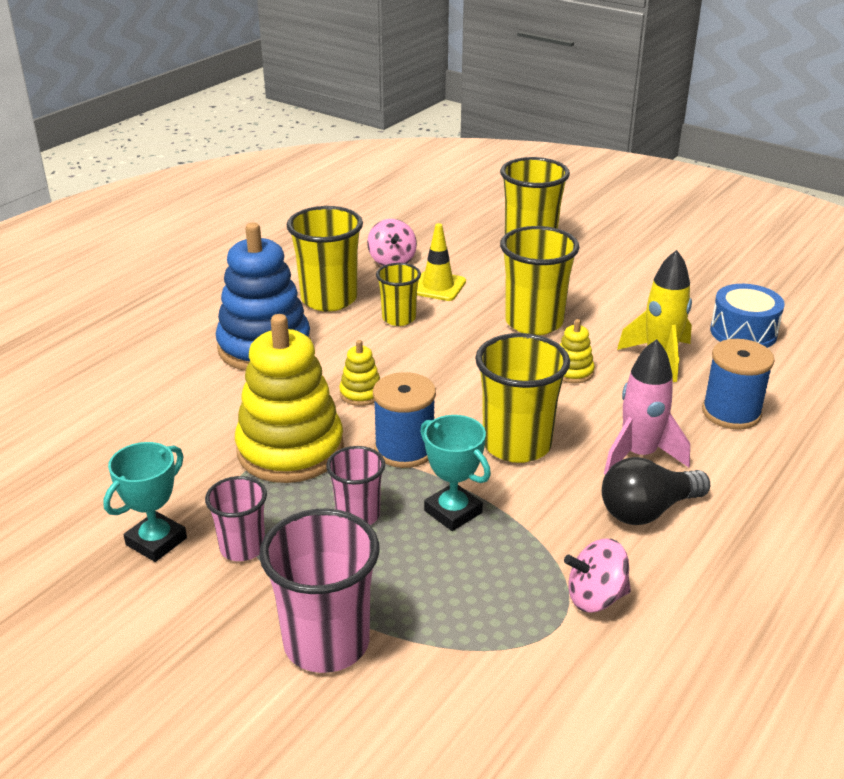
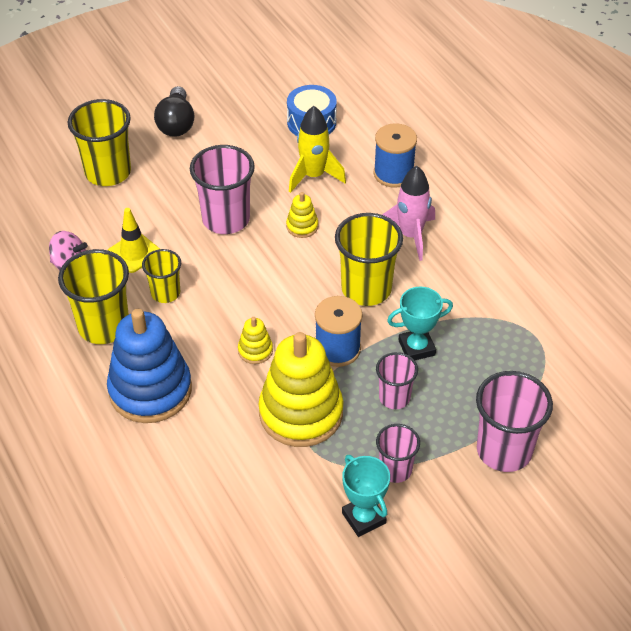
camera: 65 degrees left, 15 degrees up
(534, 322) = (226, 219): yellow cup -> pink cup
(595, 597) = (523, 313): pink spinning top -> none
(647, 511) = (463, 257): black light bulb -> black light bulb (176, 123)

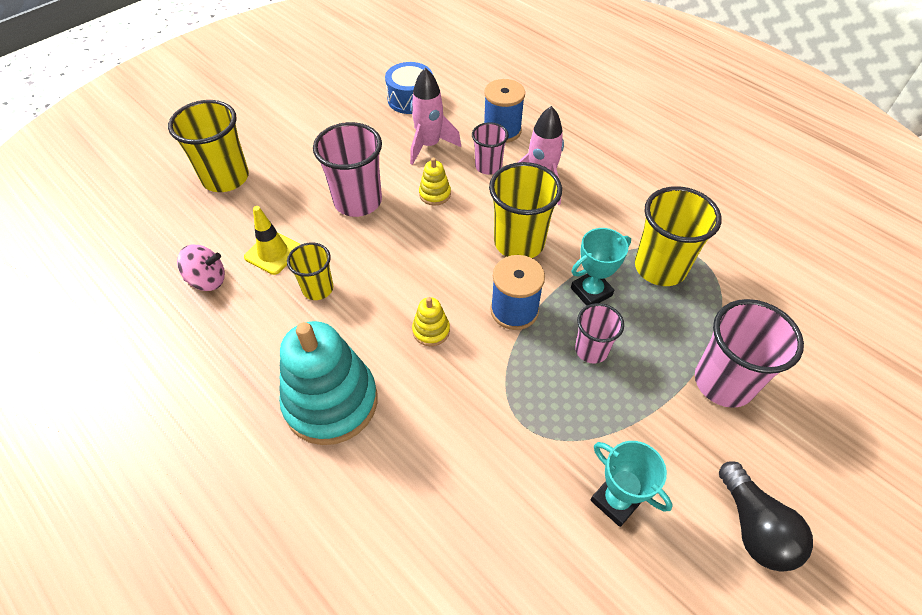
camera: 15 degrees left, 5 degrees up
(104, 326) = (260, 339): yellow cup -> yellow cup (660, 268)
(150, 390) = (331, 402): blue stacking toy -> turquoise stacking toy
(176, 123) = (282, 121): black light bulb -> black light bulb (754, 527)
(301, 413) = (502, 390): yellow stacking toy -> none
(313, 176) = (429, 145): yellow rocket -> pink rocket
(395, 470) = (625, 432): pink cup -> pink cup (488, 166)

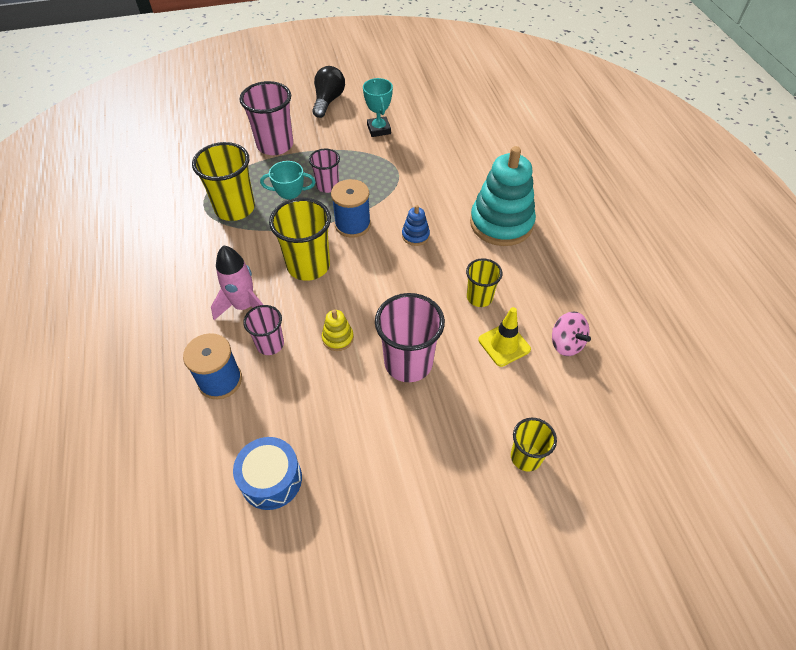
camera: 150 degrees left, 0 degrees up
(207, 280) = (566, 343): pink spinning top -> pink spinning top turned 150 degrees counterclockwise
(226, 178) = (526, 457): yellow cup -> yellow cup, size x0.59
(429, 145) = (302, 397): pink rocket -> none
(431, 330) = (415, 235): yellow stacking toy -> blue stacking toy

